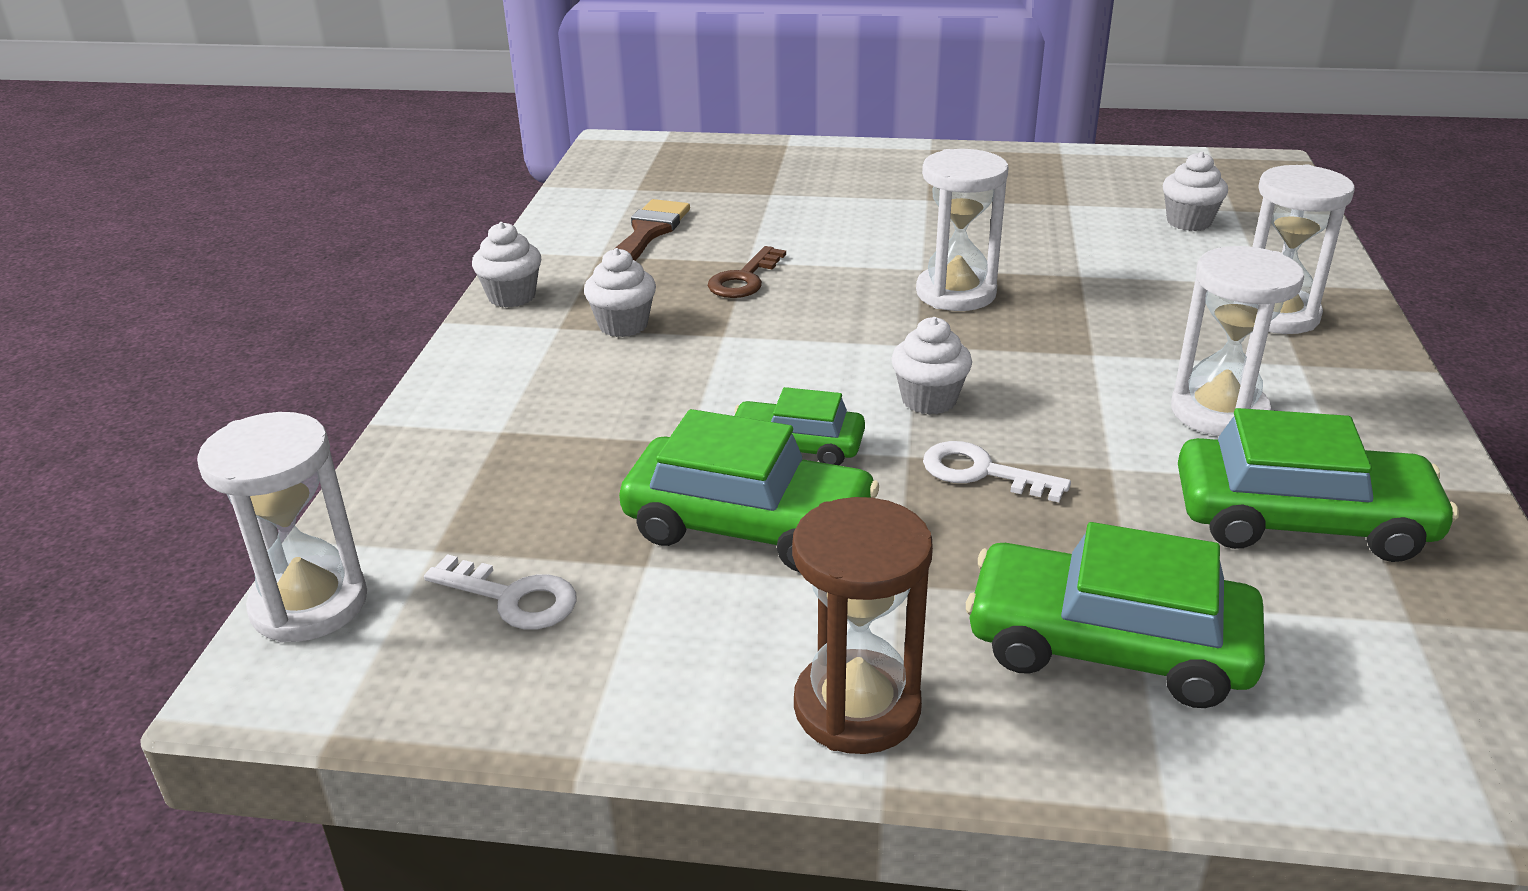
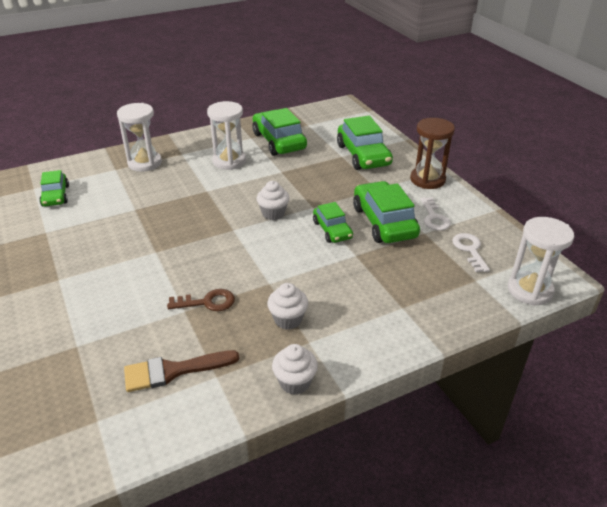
camera: 125 degrees left, 5 degrees up
(956, 293) = (176, 234): white hourglass -> none
(982, 472) = (308, 191): white key -> white key (434, 217)
(1188, 222) = (56, 196): white cupcake -> green car

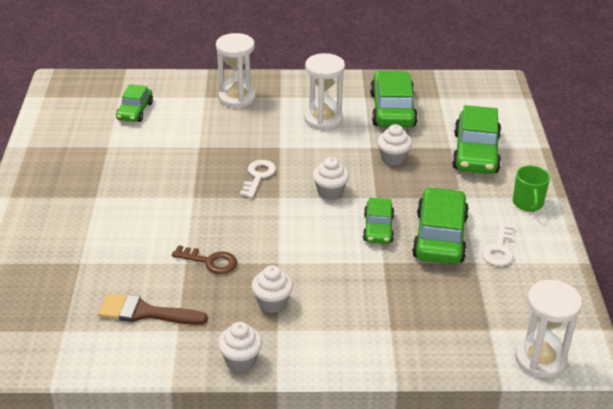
camera: 25 degrees right, 0 degrees up
(305, 175) = (393, 158): none -> white cupcake
(427, 180) = (528, 203): brown hourglass -> green mug
(470, 250) = (510, 297): white key -> white key (258, 176)

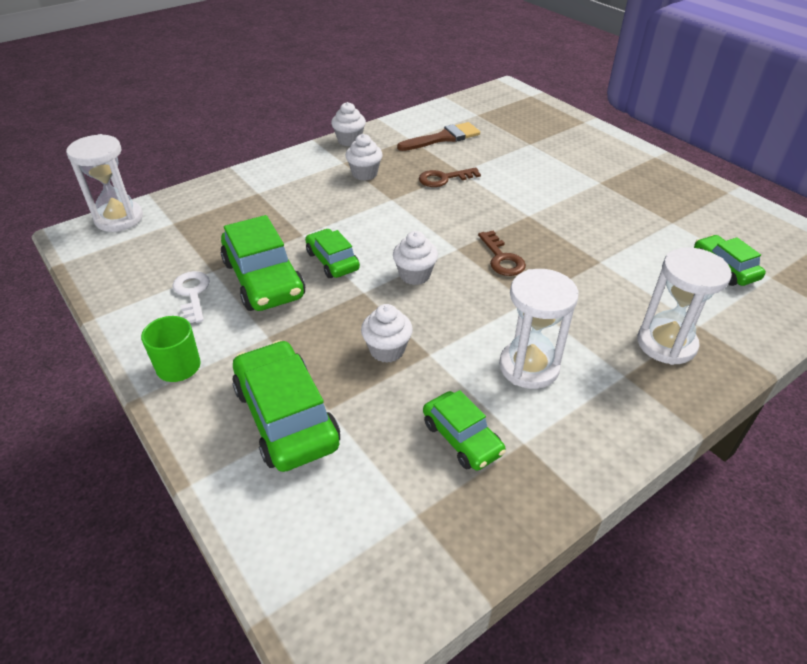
camera: 145 degrees right, 5 degrees up
(258, 176) = (502, 258): white key -> brown key
(392, 110) = (462, 438): green car -> green car, size x0.59

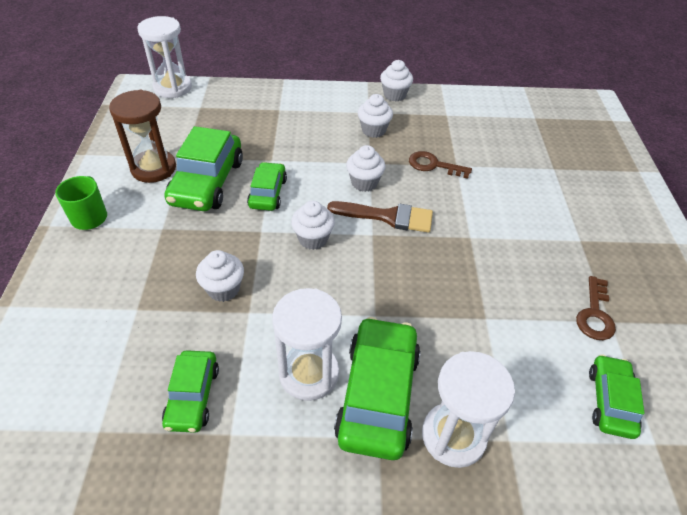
camera: 35 degrees right, 5 degrees up
(192, 294) = (153, 168): white key -> brown hourglass
(286, 416) = (107, 296): green car -> green car (378, 394)
(405, 215) = (364, 183): none -> white cupcake
(443, 138) = (476, 127): brown brush -> brown brush (387, 217)
(502, 258) = (399, 264): brown key -> brown key (595, 314)

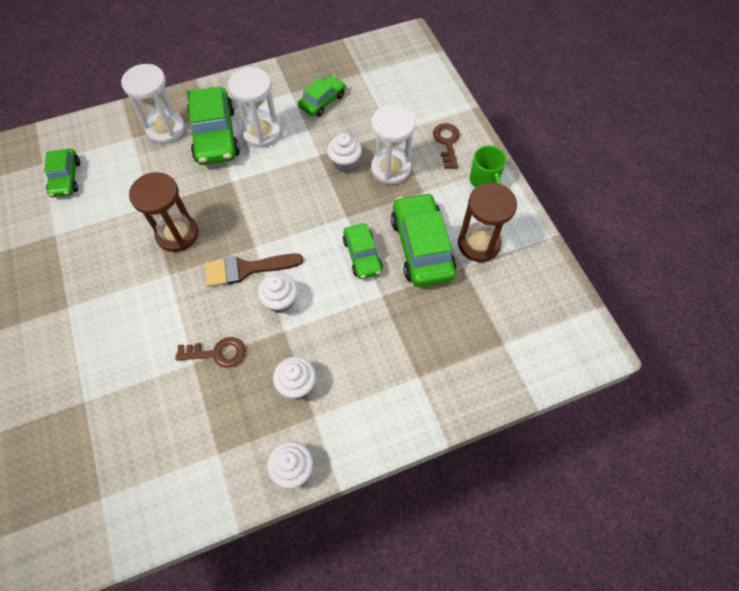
camera: 160 degrees right, 15 degrees up
(172, 88) = (558, 364): white hourglass -> white hourglass (390, 169)
(193, 396) = (322, 101): green car -> green car turned 60 degrees clockwise
(313, 239) = (301, 224): white cupcake -> none
(456, 273) = (177, 234): none -> brown hourglass
(595, 314) = (66, 237): brown key -> brown key (447, 143)

